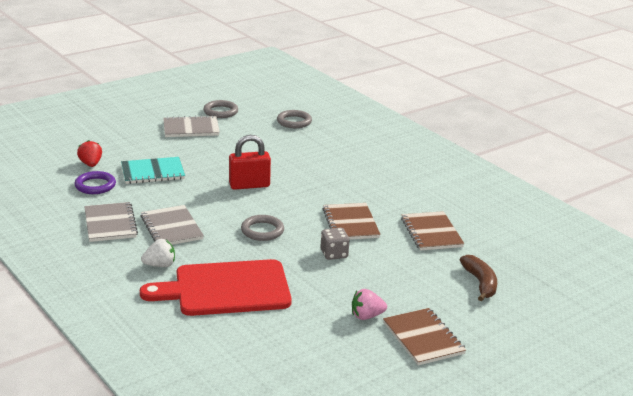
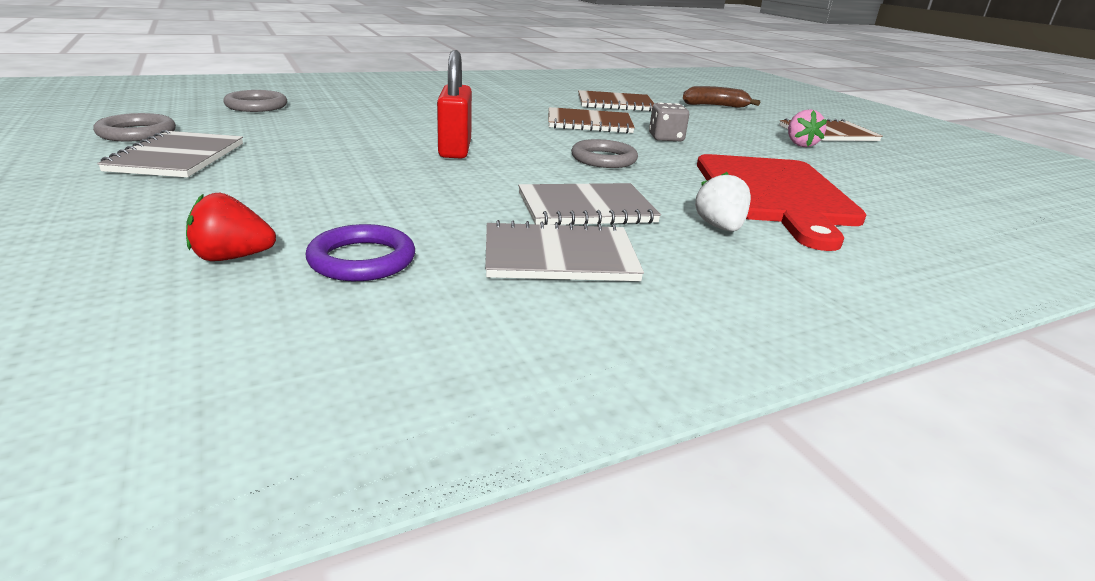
camera: 80 degrees left, 0 degrees up
(153, 172) = (345, 202): turquoise notebook -> none

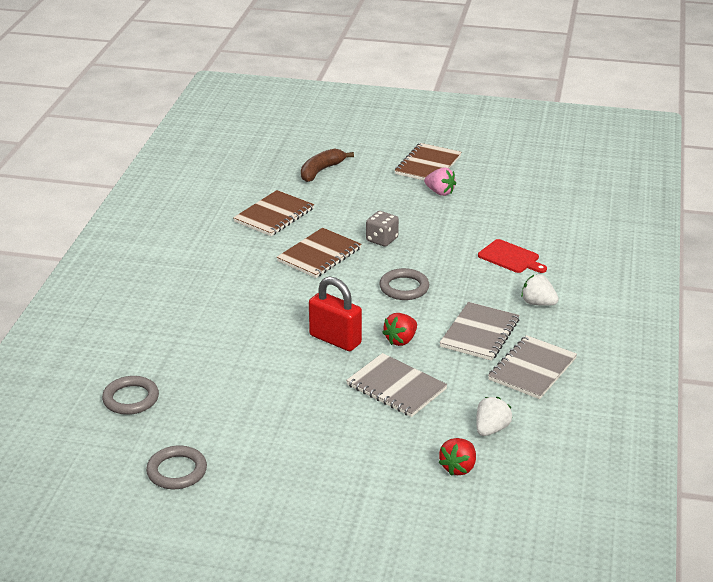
camera: 50 degrees left, 5 degrees up
(177, 157) = (261, 461): grey notebook -> grey notebook (396, 387)
(362, 260) = (491, 429): purple ring -> white strawberry
(500, 174) = (401, 340): none -> red strawberry
(775, 194) = (510, 257): red cutting board -> red cutting board, size x0.47

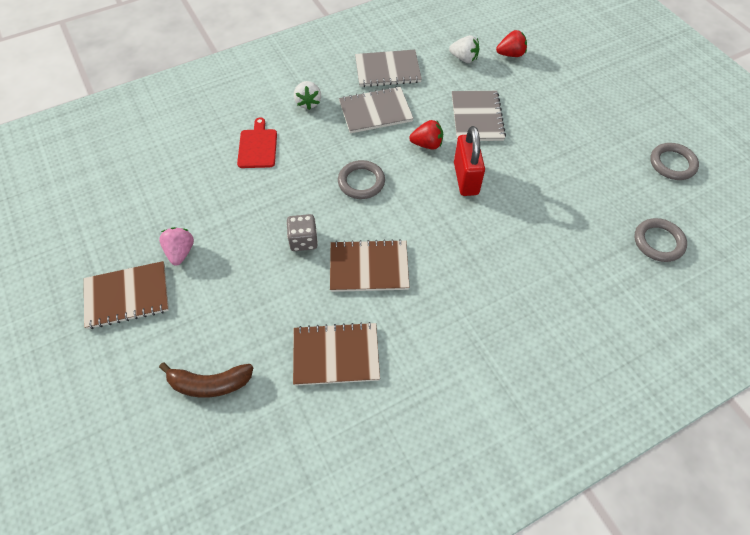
camera: 130 degrees left, 25 degrees up
(491, 429) = (464, 59): white strawberry -> white strawberry turned 150 degrees counterclockwise

